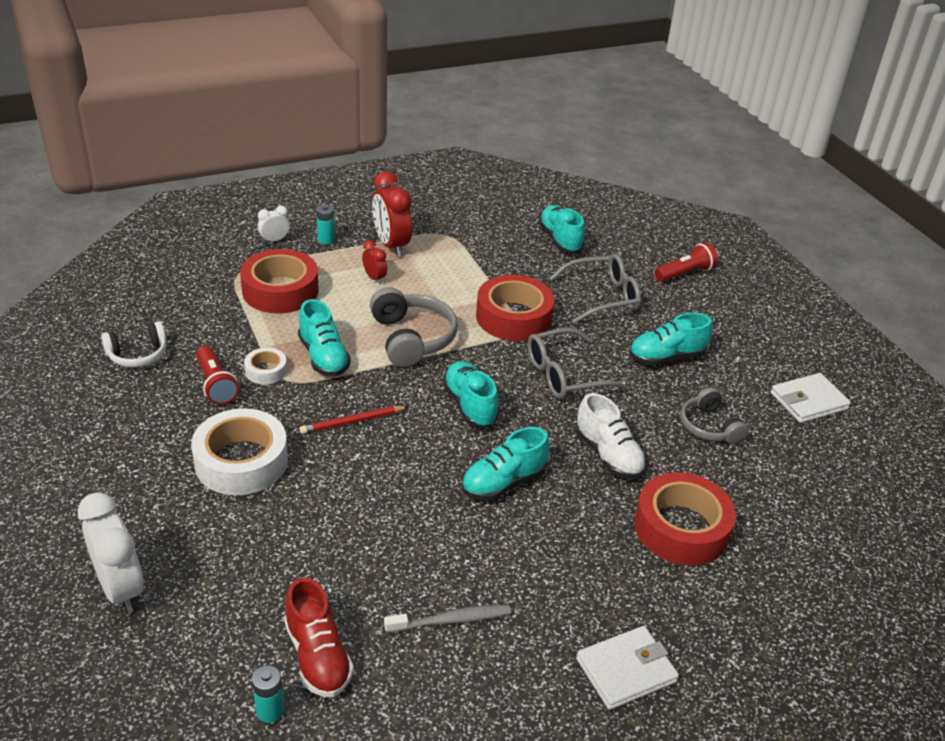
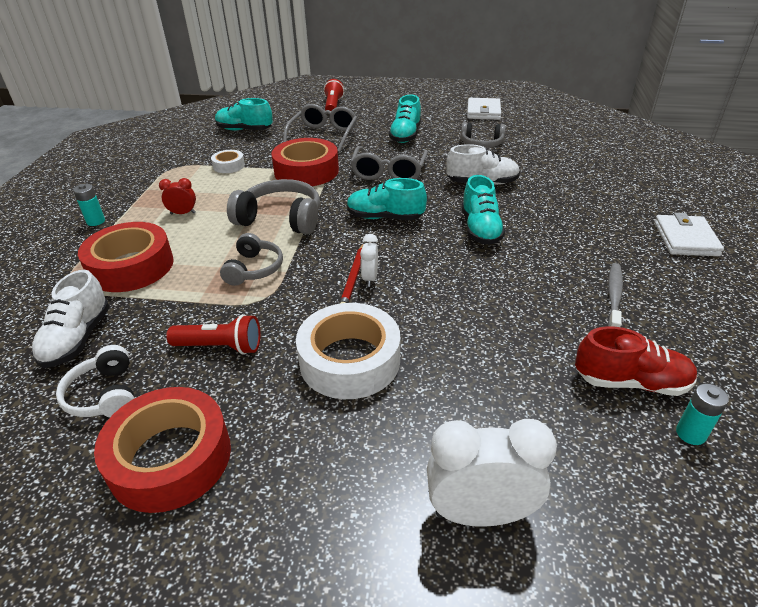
camera: 55 degrees left, 0 degrees up
(138, 354) = (105, 394): white headphones -> white headphones turned 150 degrees clockwise
(183, 311) = (77, 339): none -> white shoe
(266, 371) = (235, 308): white tape -> white tape (229, 166)
(274, 240) = (52, 249): white clock -> white clock (370, 278)
(323, 357) = (254, 269): turquoise shoe -> grey headphones
(391, 245) = (152, 193): red clock -> none
(681, 528) = (566, 180): red tape -> red tape (170, 458)

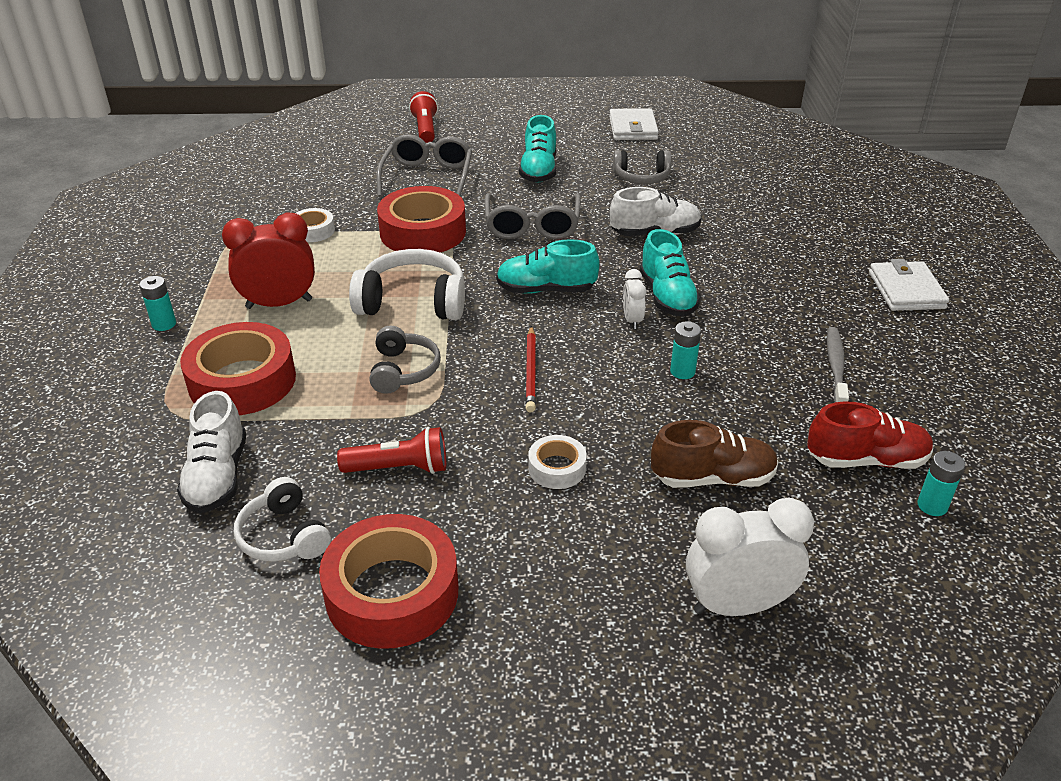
camera: 10 degrees left, 0 degrees up
(183, 213) = (279, 304): red clock -> red clock, size x1.96
(244, 130) = (313, 175): turquoise shoe -> none
(280, 219) = (413, 302): grey headphones -> white headphones
(349, 360) = (557, 468): white tape -> white tape, size x0.50
(370, 278) = (551, 370): white clock -> white clock (632, 320)
(479, 289) = (682, 371): none -> turquoise battery
(484, 384) = (712, 478): none -> brown shoe

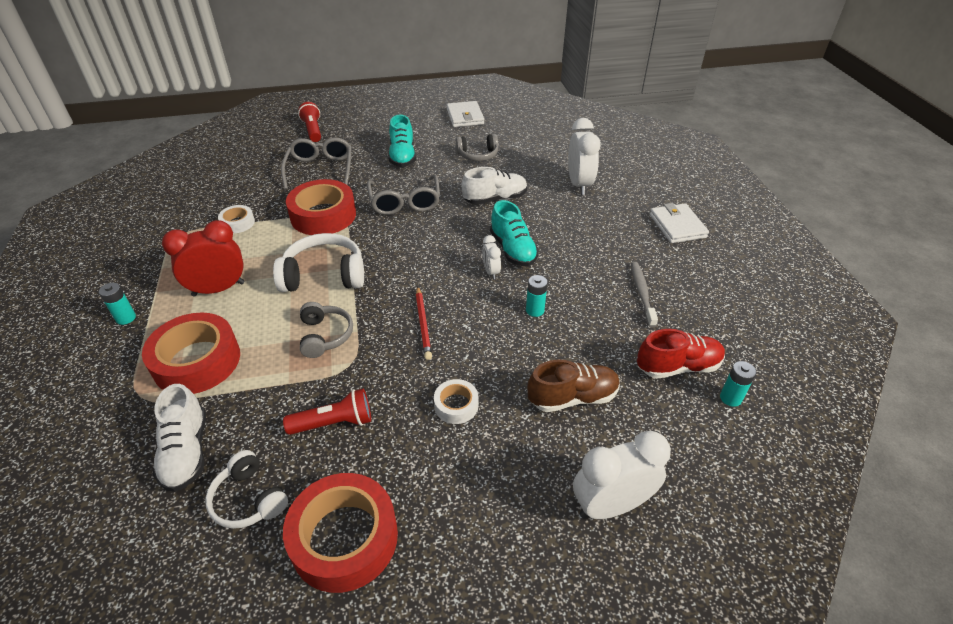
camera: 10 degrees left, 5 degrees up
(546, 290) = (423, 254): turquoise shoe -> none
(776, 226) = (579, 184): none -> white clock

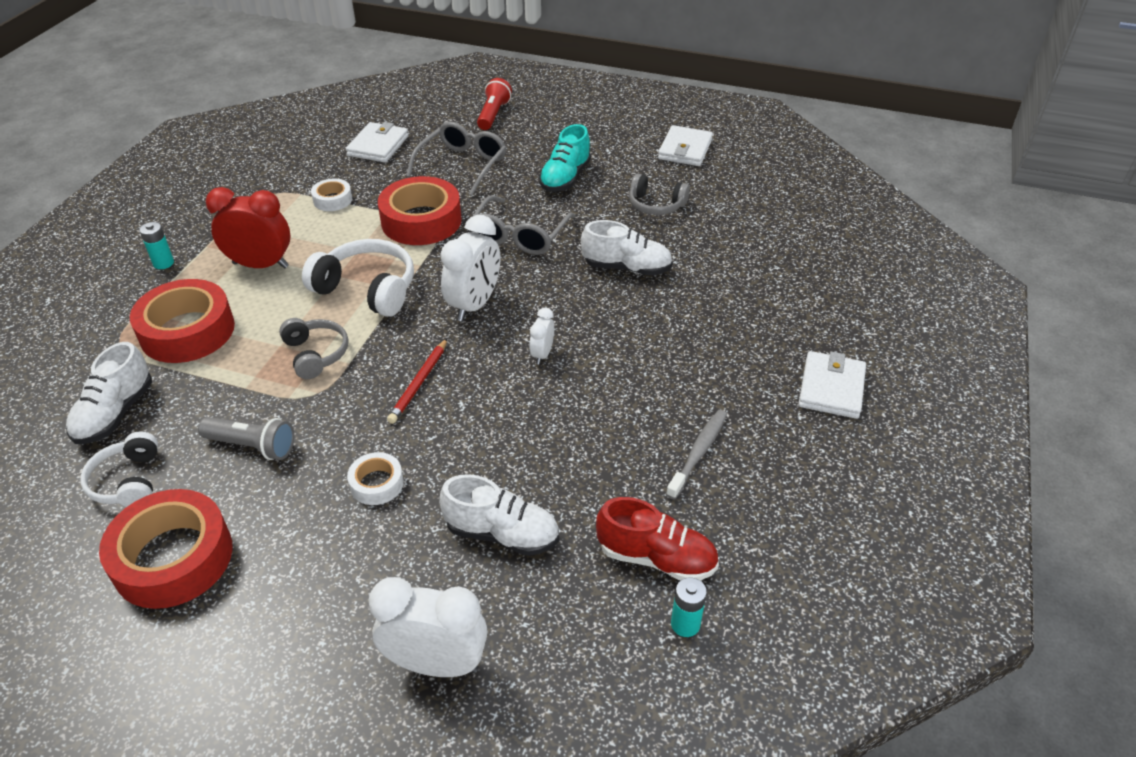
camera: 30 degrees right, 0 degrees up
(241, 175) = (378, 146): none -> white wallet
(325, 336) = (315, 354): grey headphones -> grey headphones turned 45 degrees counterclockwise
(334, 423) = (252, 446): red flashlight -> grey flashlight
(513, 249) = (591, 338): turquoise shoe -> none
(535, 310) = (551, 419): turquoise battery -> none
(572, 397) = (502, 533): brown shoe -> white shoe
(579, 184) = (750, 286): white clock -> white clock (474, 305)

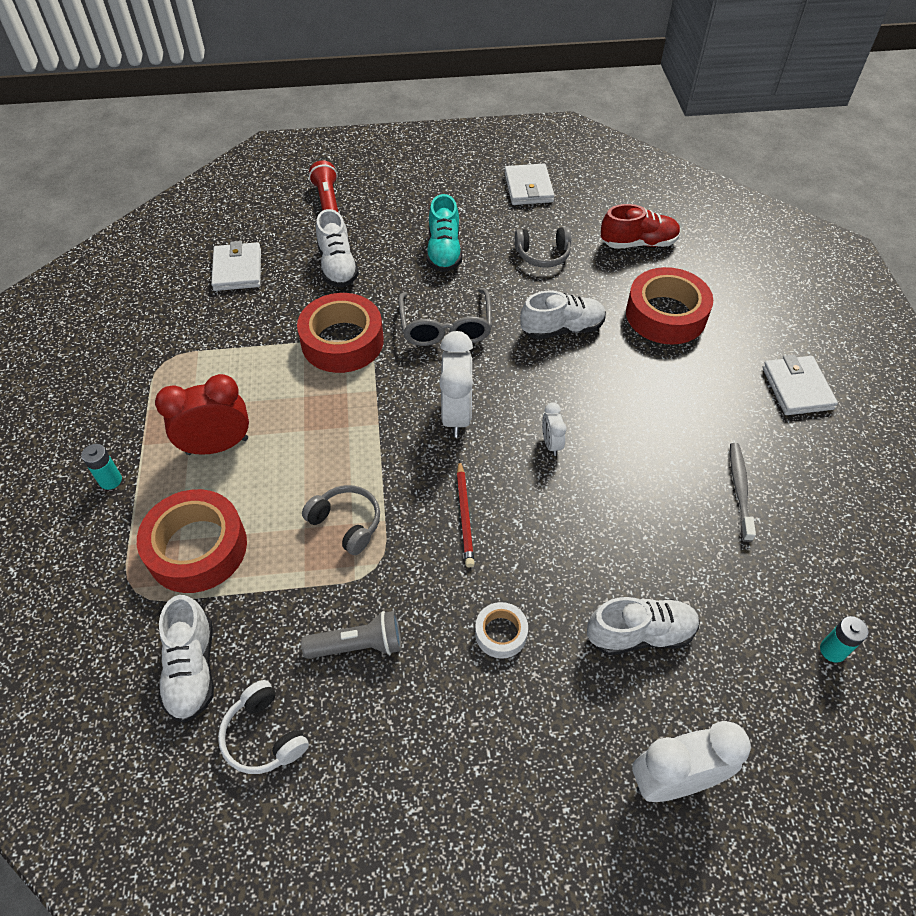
camera: 25 degrees left, 10 degrees up
(173, 558) = (370, 793): red tape -> red tape (665, 315)
(332, 200) = (236, 346): white tape -> none
(367, 289) = (344, 435): white headphones -> none
(462, 165) = (338, 266): grey glasses -> white shoe
(656, 558) = (773, 601): red shoe -> red shoe (638, 243)

